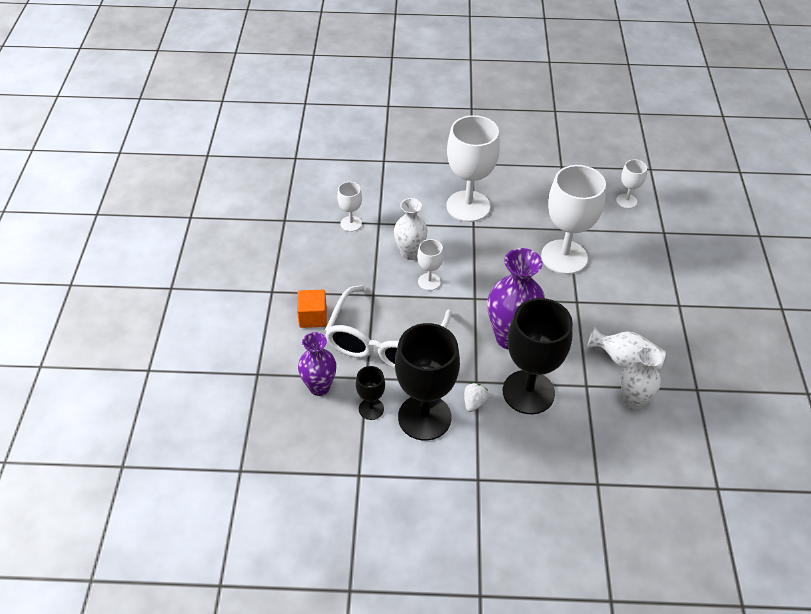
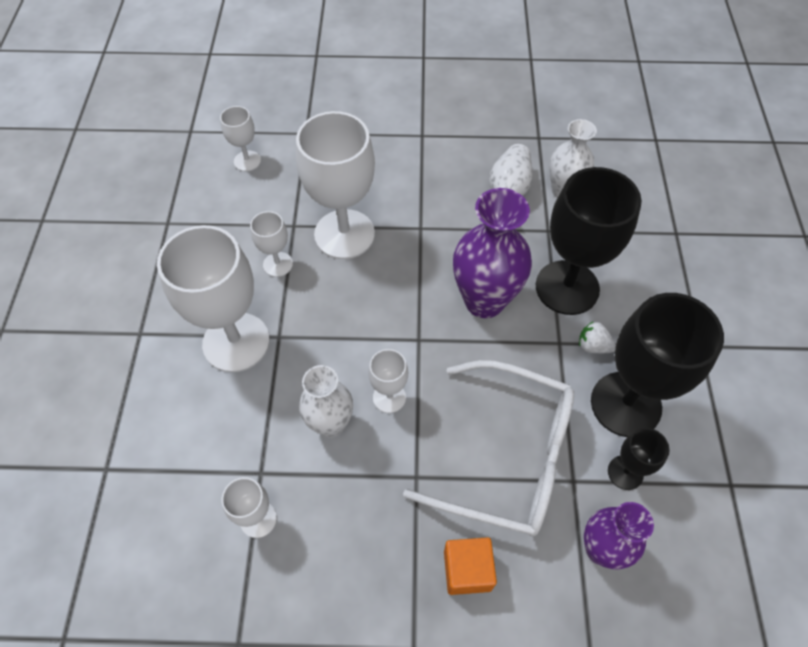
camera: 90 degrees left, 10 degrees up
(532, 222) = (278, 264): none -> white goblet

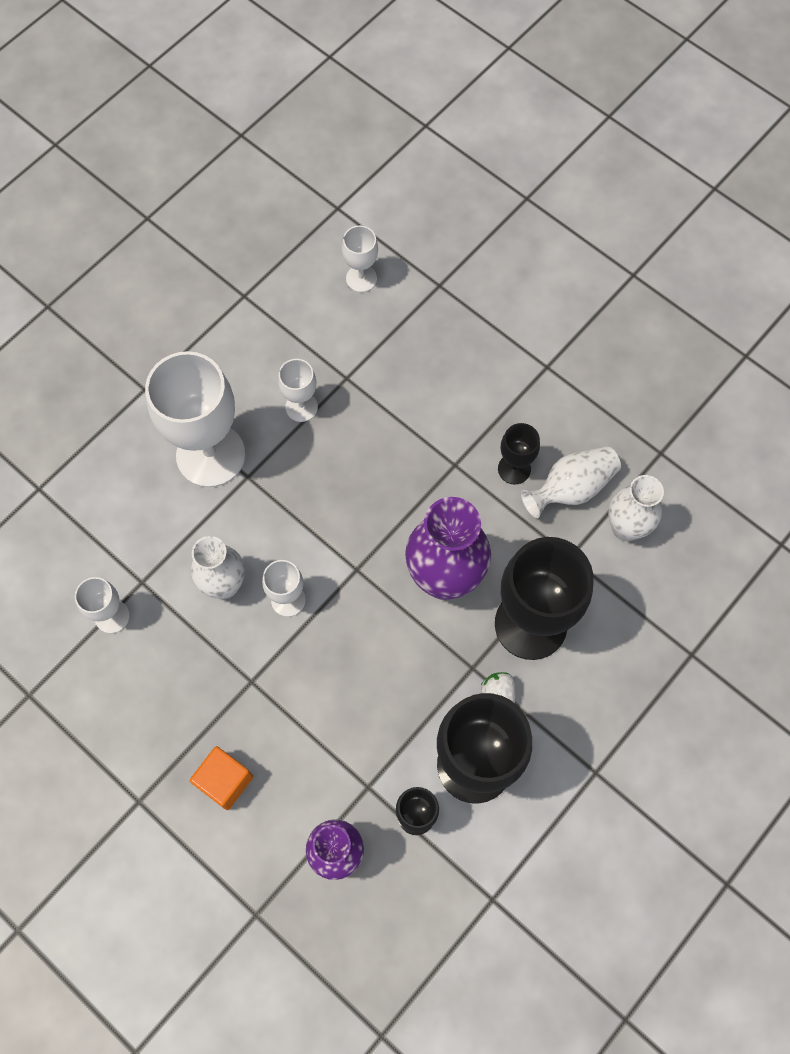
camera: 40 degrees right, 10 degrees up
(344, 234) = (382, 420): white goblet -> none
(461, 204) = (514, 469): none -> black goblet
(508, 457) = (336, 725): white glasses -> none

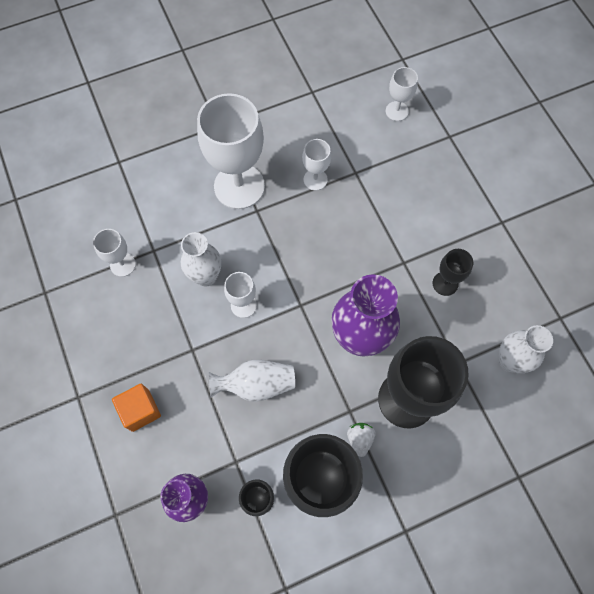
camera: 25 degrees right, 0 degrees up
(571, 488) = (481, 315): white vase -> white vase (256, 384)

